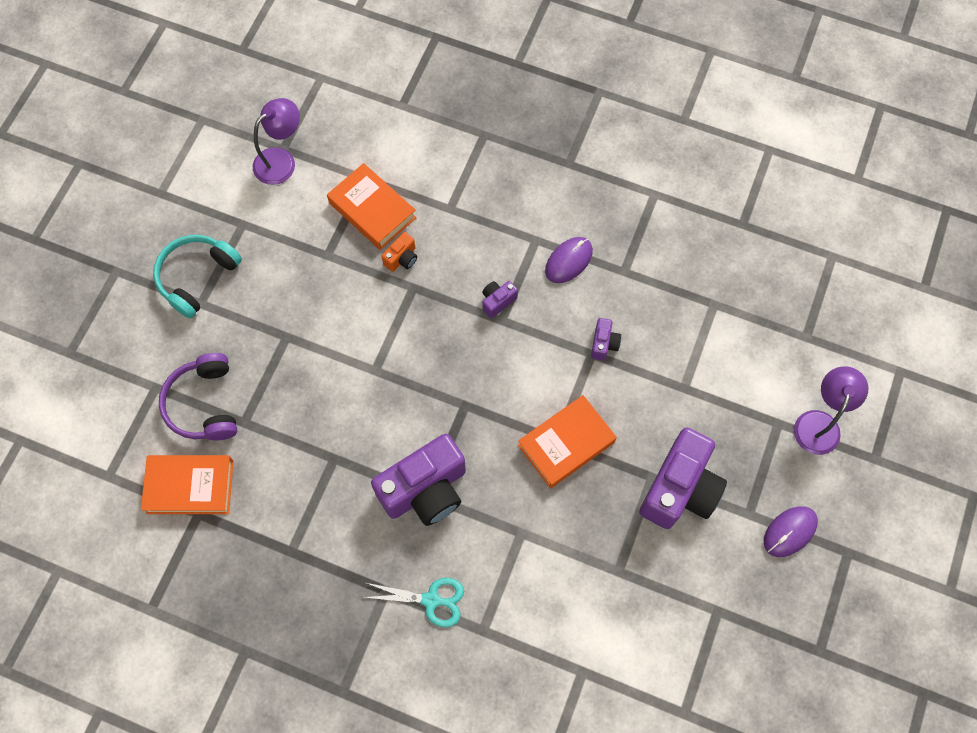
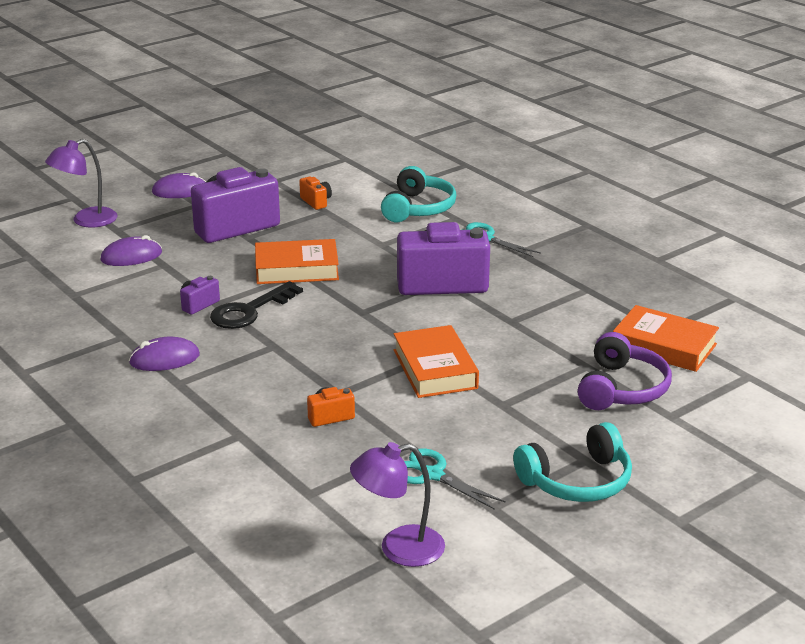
camera: 150 degrees left, 40 degrees down
(296, 234) = (432, 475): none -> turquoise scissors
(372, 210) = (326, 464): orange book -> orange book (434, 369)
(497, 301) = (264, 357): purple camera -> none
(532, 631) = (418, 208): none -> turquoise headphones
(556, 357) = (249, 311): none -> black key
(641, 586) = (316, 202): none -> orange camera
(722, 385) = (131, 256): none -> purple mouse

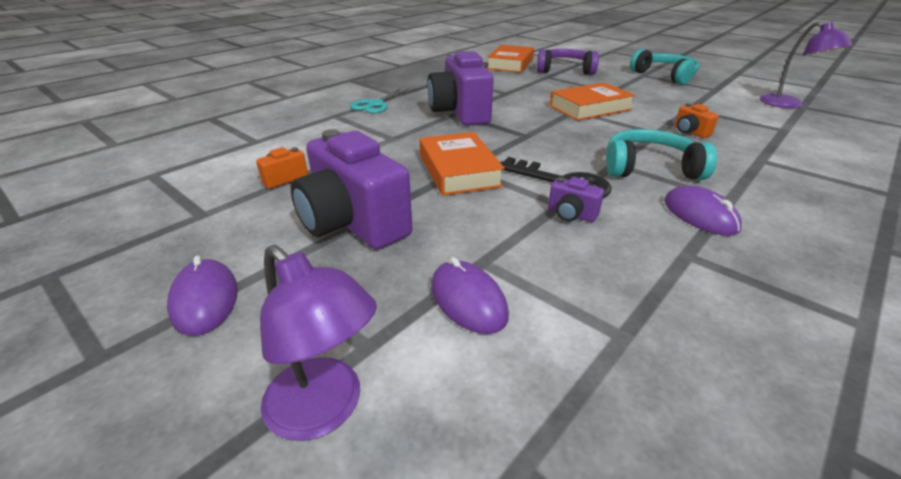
camera: 100 degrees left, 5 degrees up
(418, 208) = (311, 130): turquoise headphones -> turquoise headphones (649, 168)
(432, 475) = (709, 102): turquoise scissors -> none

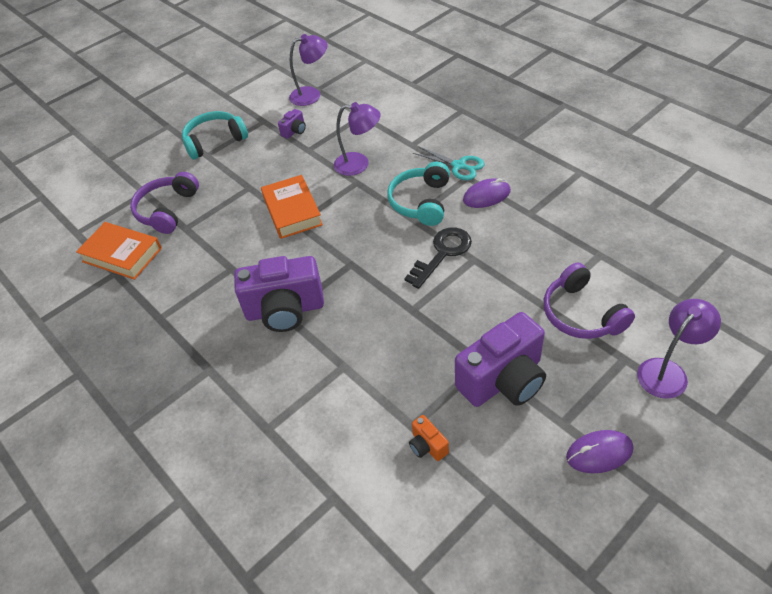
camera: 80 degrees left, 15 degrees up
(376, 105) = (240, 390): turquoise scissors -> turquoise scissors (459, 166)
(459, 170) = (418, 314): orange book -> none
(468, 300) = (581, 314): purple mouse -> purple headphones
(571, 215) = (487, 255): purple camera -> purple camera (294, 131)
(690, 132) = (359, 164): orange camera -> purple lamp

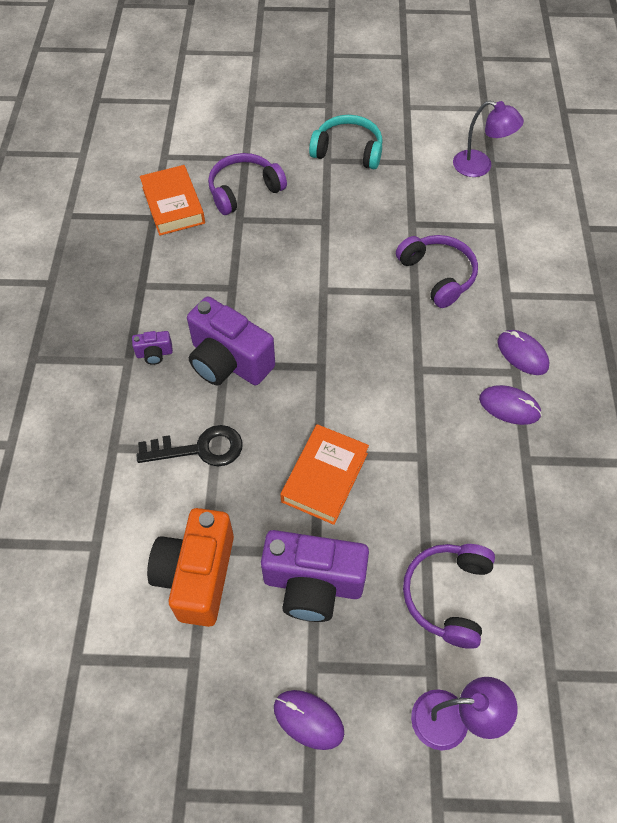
camera: 40 degrees right, 10 degrees up
(292, 211) = (332, 275): orange book -> orange book (325, 477)
(294, 131) = (422, 194): purple camera -> purple camera (154, 354)
(359, 164) = (437, 275): purple lamp -> purple headphones
(421, 202) = (445, 360): turquoise headphones -> none
(427, 446) = (197, 575): orange camera -> orange camera, size x2.32
(442, 253) = (403, 426): black key -> black key (200, 449)
(459, 166) = (522, 354): turquoise scissors -> purple mouse

